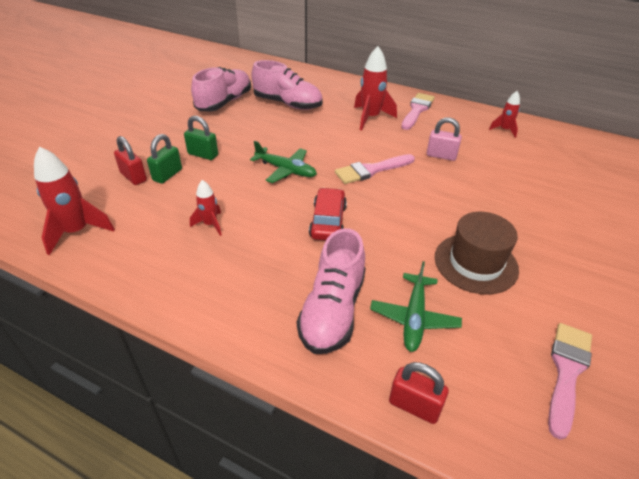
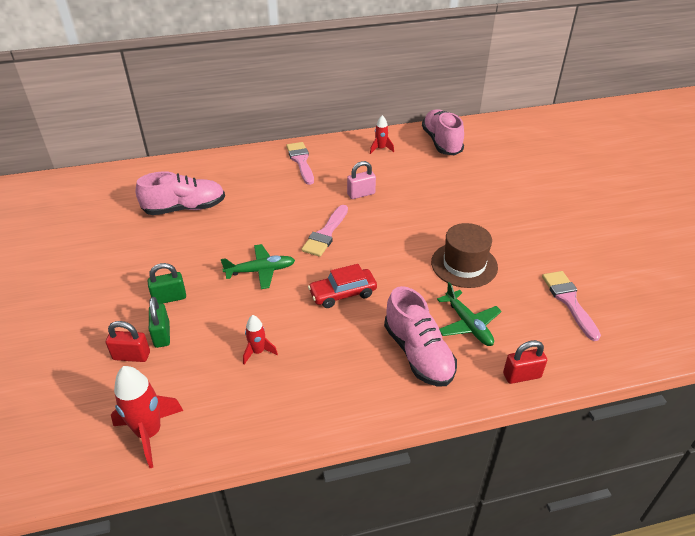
camera: 40 degrees left, 0 degrees up
(224, 102) = (120, 236): pink shoe -> pink shoe (441, 142)
(328, 221) = (342, 293): red car -> red car turned 75 degrees counterclockwise
(370, 118) = (273, 187): red rocket -> none

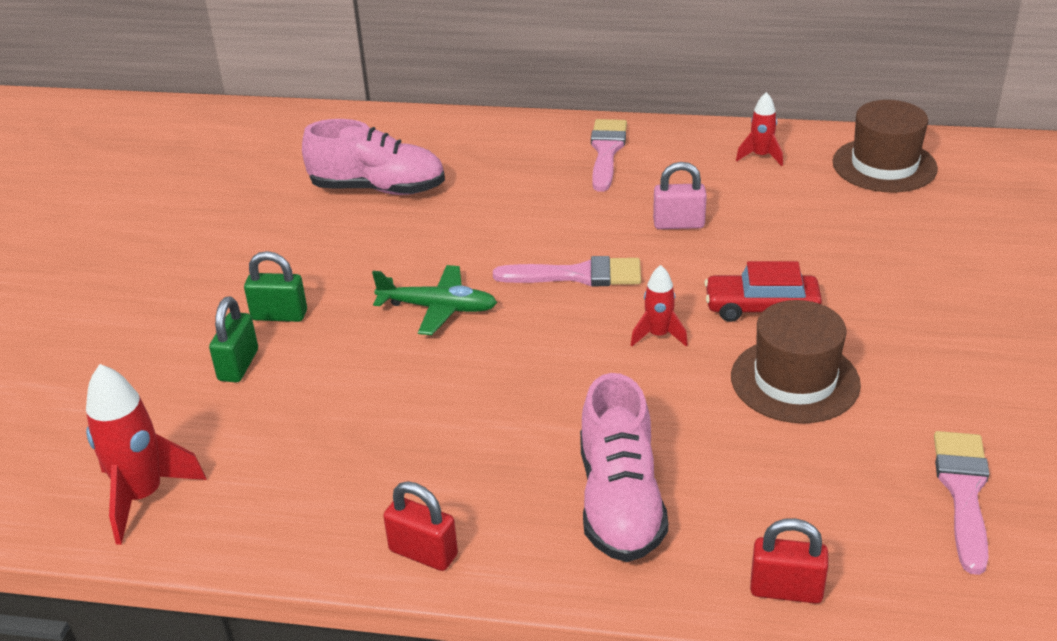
camera: 25 degrees right, 5 degrees down
(131, 356) = (180, 383): red padlock -> red padlock (423, 553)
(258, 352) = (362, 427): red rocket -> red rocket (658, 335)
(325, 234) = (578, 275): pink brush -> pink brush turned 135 degrees counterclockwise
(342, 293) = (549, 374): red car -> red car (761, 307)
(441, 142) = (884, 165): pink shoe -> brown hat
(468, 324) = (739, 479): green plane -> none

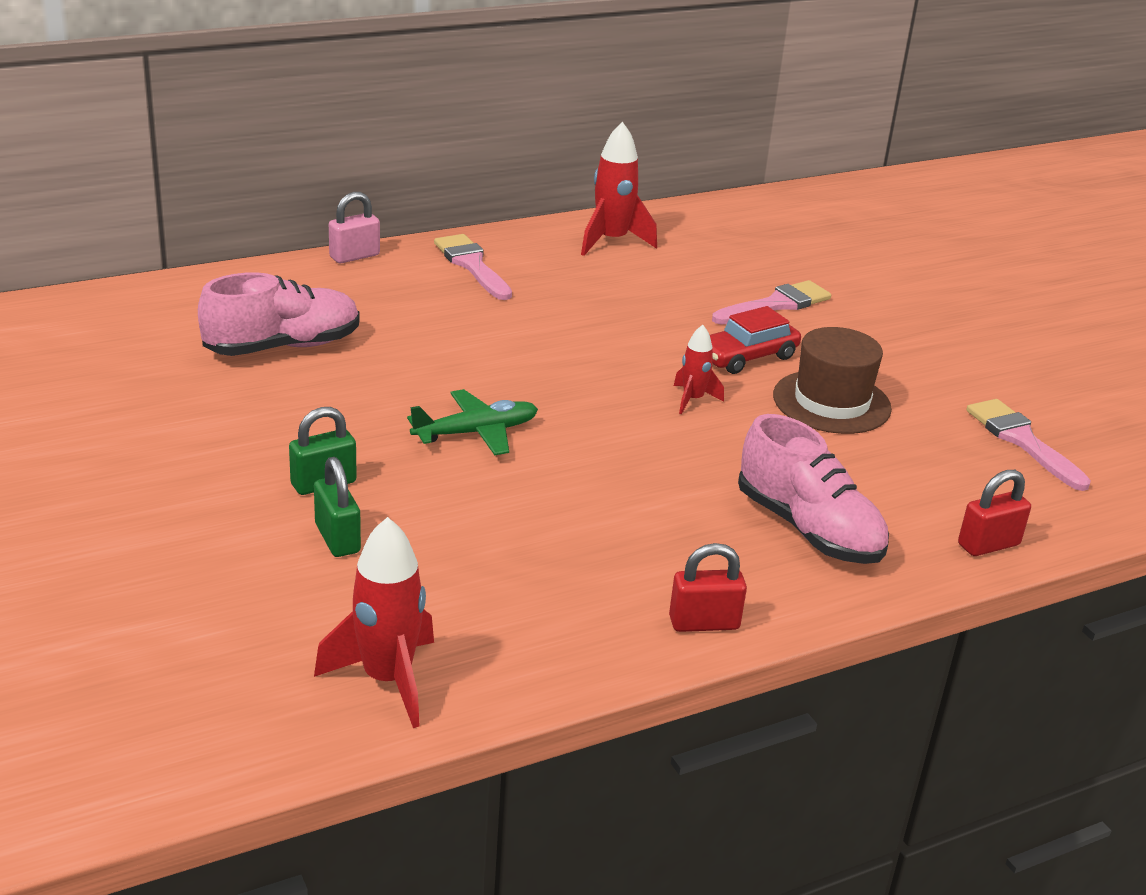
camera: 40 degrees left, 5 degrees down
(578, 275) = (570, 372): pink brush -> pink brush (776, 305)
(678, 224) = (606, 310): pink padlock -> pink padlock (354, 256)
(760, 156) = (611, 241): red rocket -> red rocket, size x1.76
(884, 165) = (716, 228): brown hat -> none

